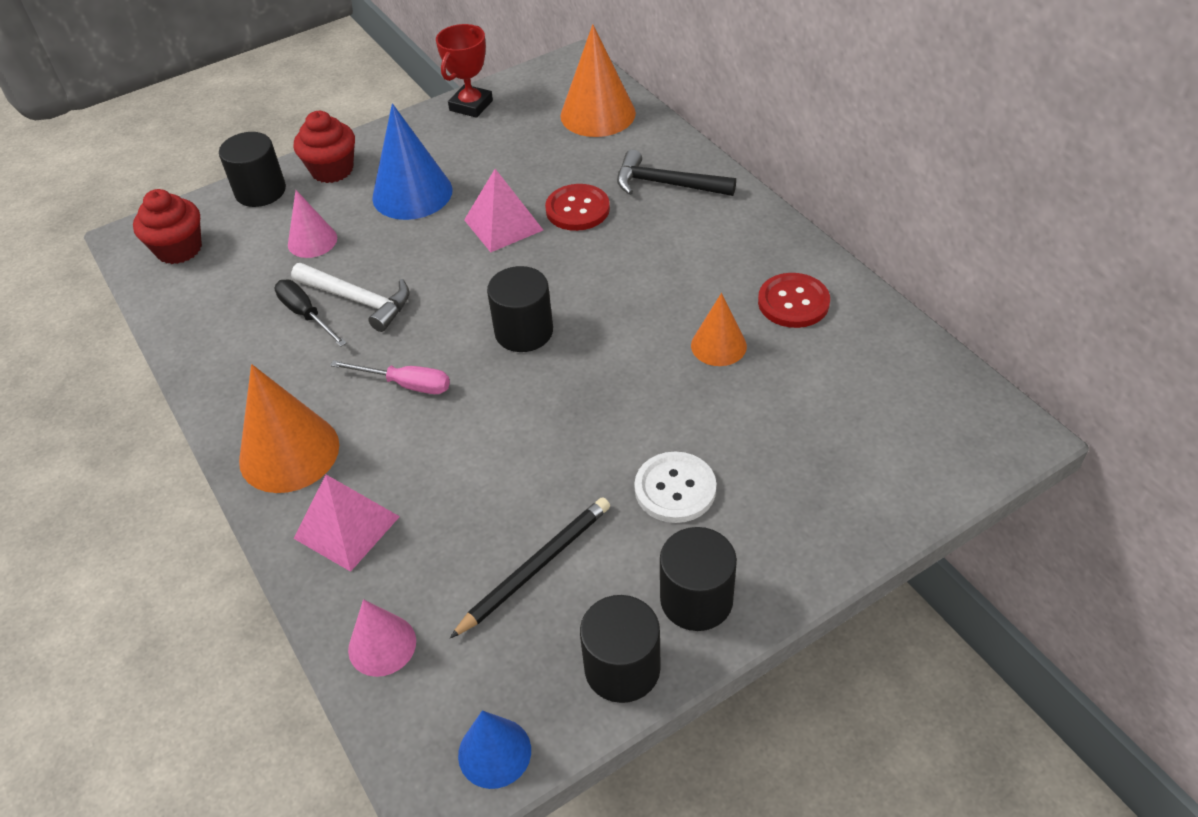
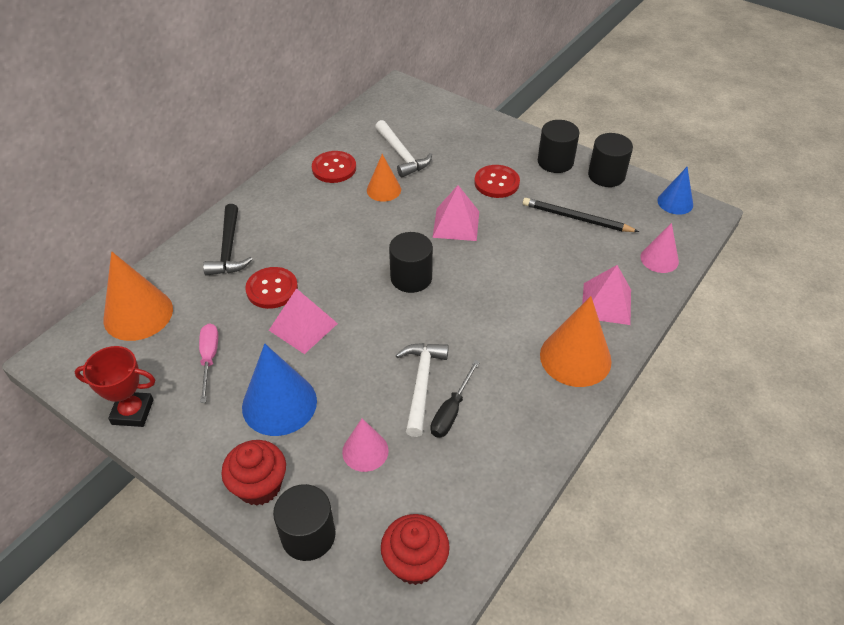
camera: 115 degrees left, 0 degrees up
(406, 384) = (487, 320): pink screwdriver -> pink screwdriver (209, 359)
(602, 407) = (456, 224): none -> pink pyramid
(675, 489) = (496, 183): white button -> red button
(798, 386) = (401, 155): none -> white hammer

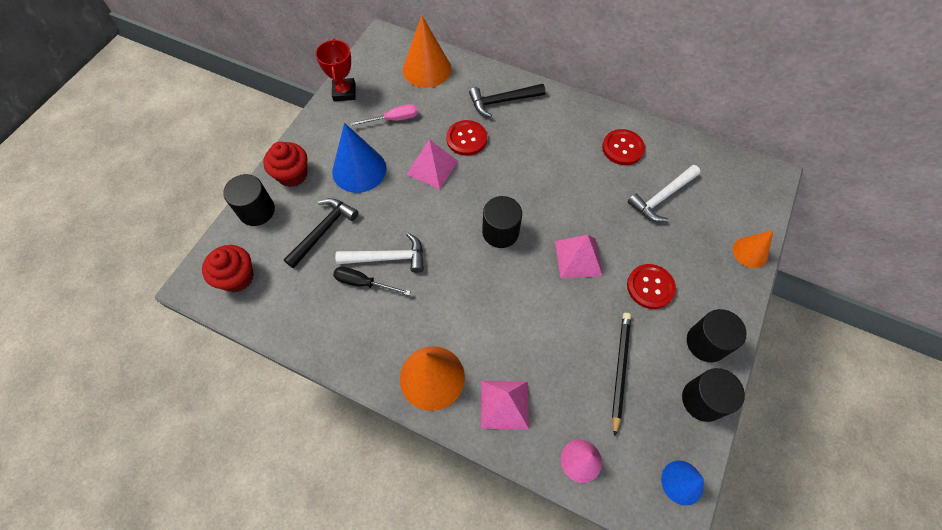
camera: 80 degrees right, 15 degrees up
(365, 451) = (323, 231): pink cone -> black hammer
(383, 190) = (606, 191): orange cone -> orange cone (750, 252)

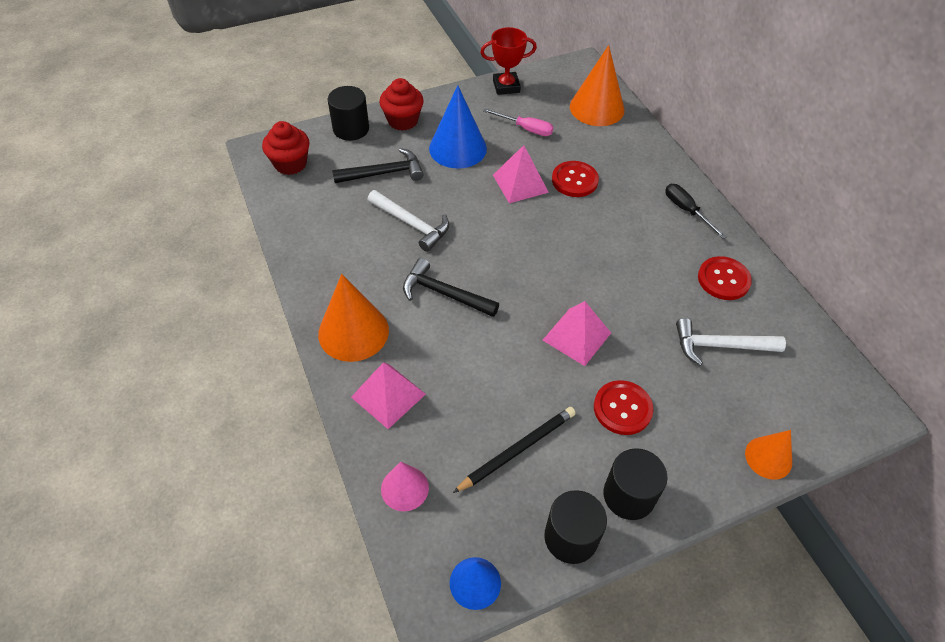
camera: 40 degrees right, 10 degrees down
(344, 92) = (506, 86): red trophy -> red trophy turned 45 degrees clockwise
(364, 283) = (374, 229): black screwdriver -> black screwdriver (686, 210)
(500, 232) = (527, 268): black cylinder -> none
(502, 101) = (641, 171): black hammer -> black hammer (444, 293)

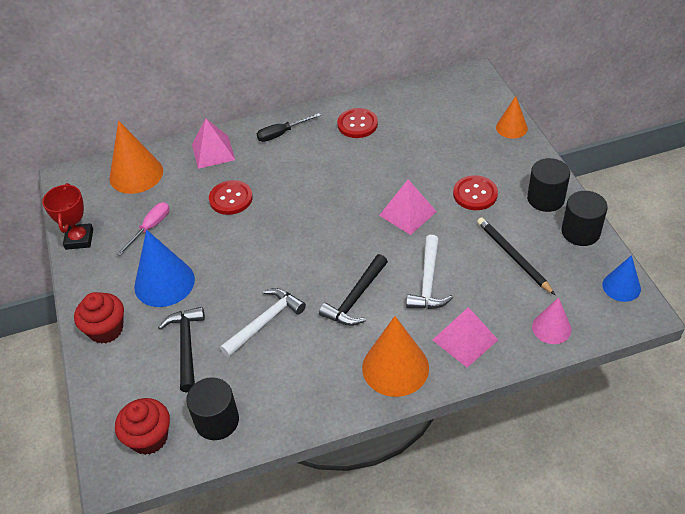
camera: 80 degrees left, 5 degrees down
(351, 129) = (105, 379): black cylinder -> black cylinder (217, 421)
(520, 183) = (226, 237): pink pyramid -> pink pyramid (213, 152)
(720, 345) = (420, 135): white hammer -> white hammer (428, 282)

